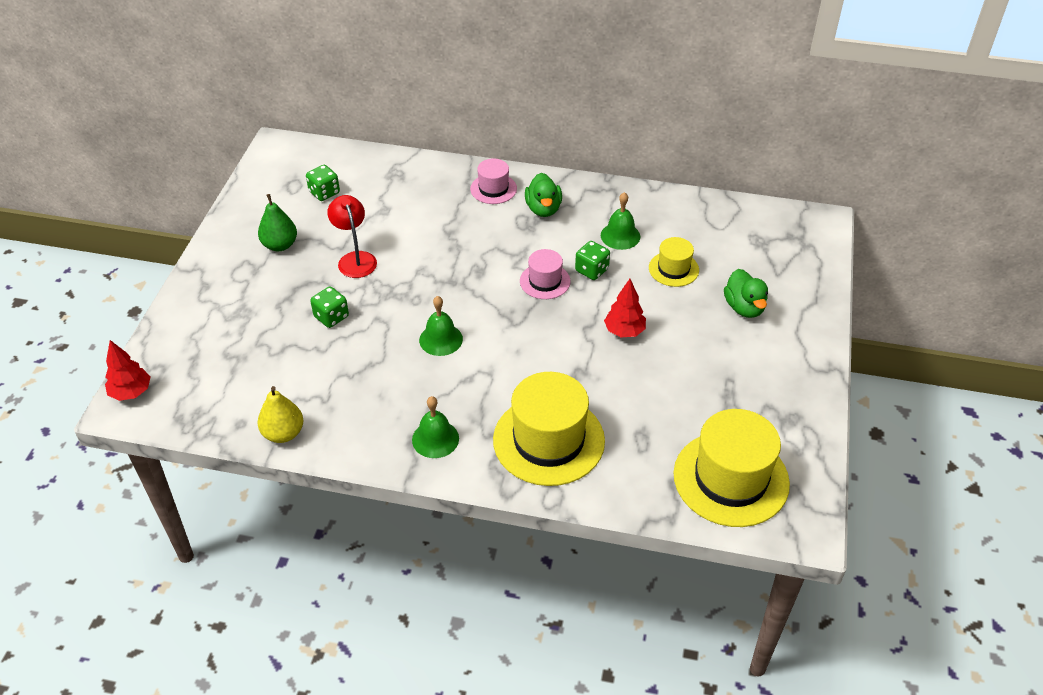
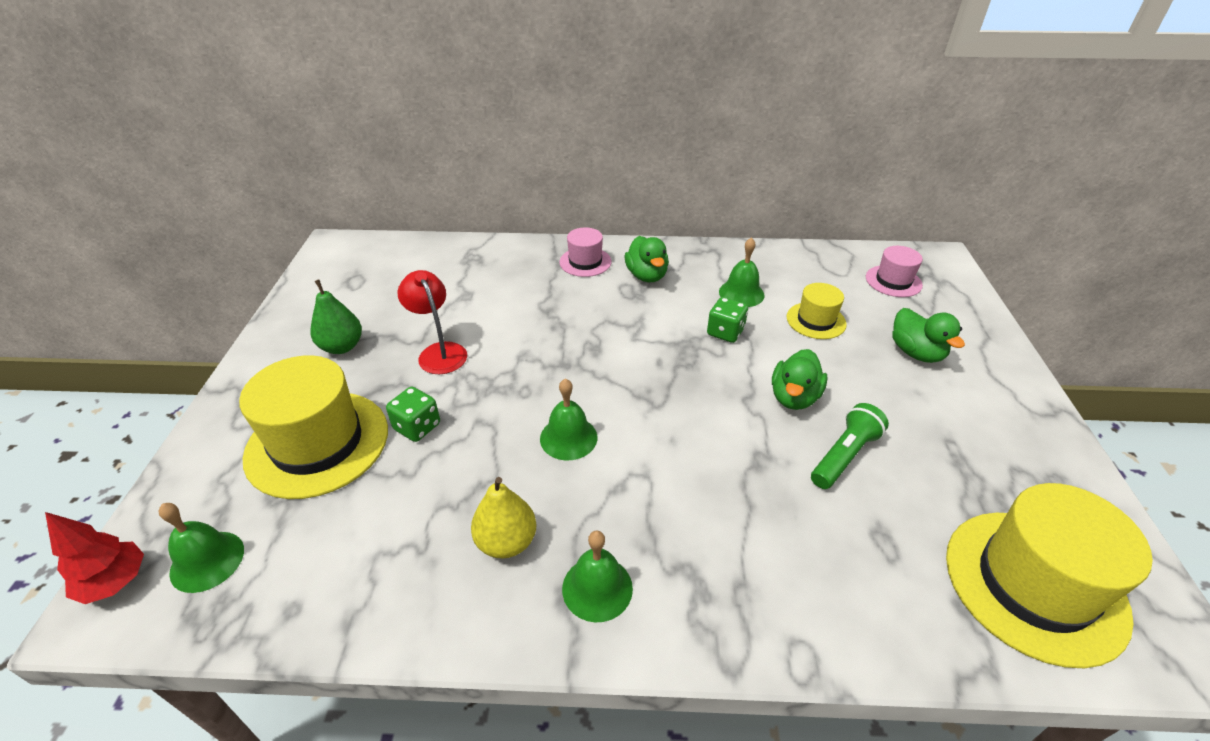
camera: 10 degrees left, 5 degrees down
(187, 388) = (207, 561): none -> green bell
(283, 433) = (362, 616): yellow pear -> yellow pear (506, 542)
(324, 193) = (392, 285): green dice -> none
(545, 281) = (676, 351): pink hat -> pink hat (893, 281)
(548, 440) = (760, 564): yellow hat -> yellow hat (317, 443)
(624, 331) = (794, 397): red tree -> green duck
(642, 379) = (844, 456): none -> green flashlight

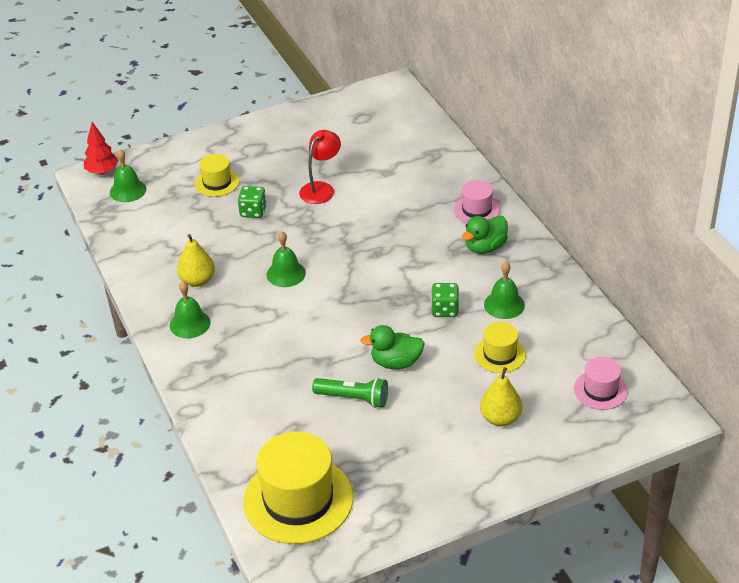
camera: 65 degrees right, 0 degrees up
(317, 443) = (217, 182): yellow hat -> yellow hat, size x0.52
(342, 347) = (296, 148): green pear -> none
(916, 353) = (500, 418): green duck -> yellow pear

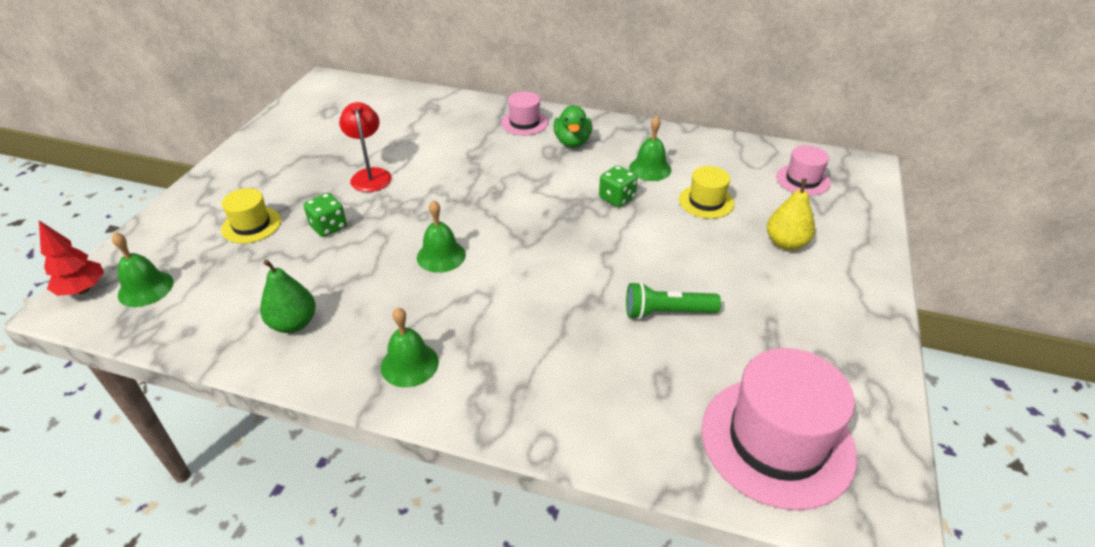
camera: 50 degrees left, 0 degrees up
(167, 261) = (293, 323): none -> green pear
(197, 280) = (357, 319): yellow pear -> none
(298, 499) = (777, 441): yellow hat -> pink hat
(353, 399) = (666, 312): green flashlight -> green flashlight turned 150 degrees counterclockwise
(396, 362) = (648, 259): green duck -> none

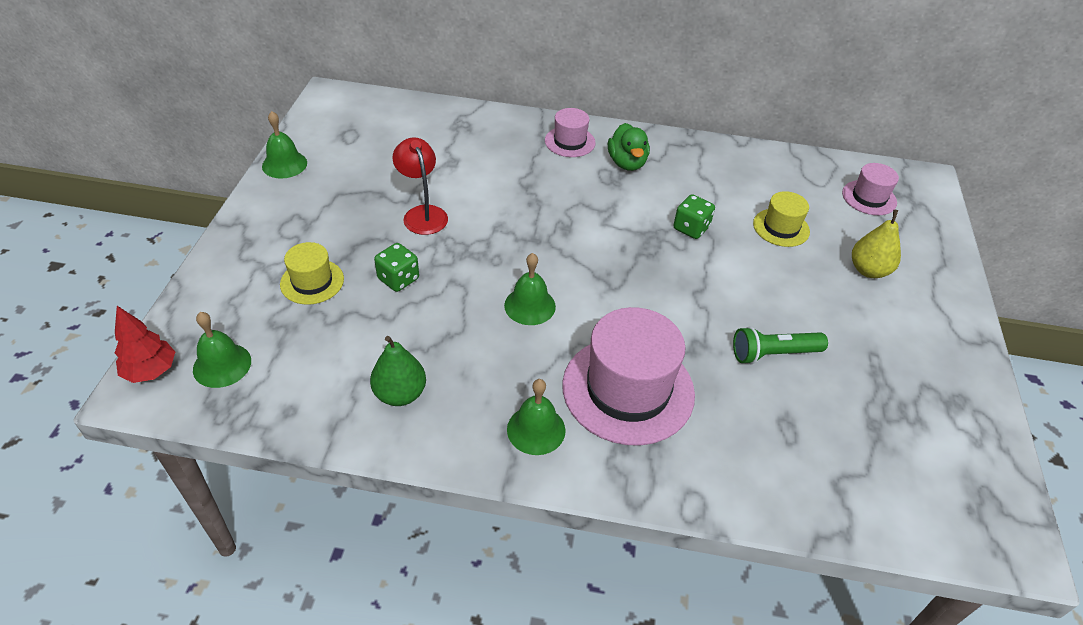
camera: 10 degrees left, 5 degrees up
(650, 168) = (715, 192): green bell -> green bell (284, 164)
(777, 441) = (906, 479): pink hat -> pink hat (628, 389)

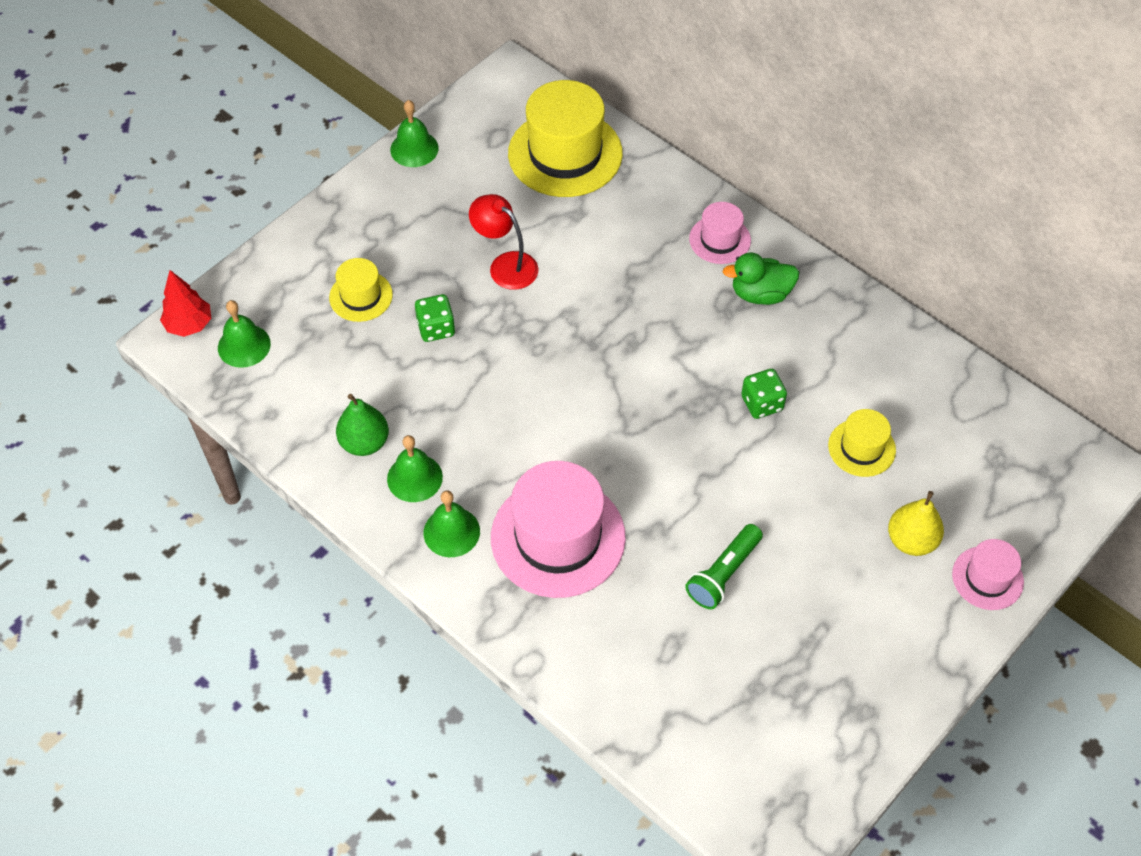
camera: 35 degrees right, 10 degrees up
(412, 129) = (565, 153): none -> yellow hat
(422, 214) = (505, 265): red lamp -> red lamp turned 60 degrees counterclockwise
(530, 306) = (533, 412): green bell -> green bell (414, 478)
(627, 163) = (760, 294): green duck -> green duck turned 60 degrees clockwise
(773, 354) = (723, 574): green flashlight -> green flashlight turned 75 degrees counterclockwise
(869, 198) = (1002, 459): pink hat -> pink hat (987, 578)

